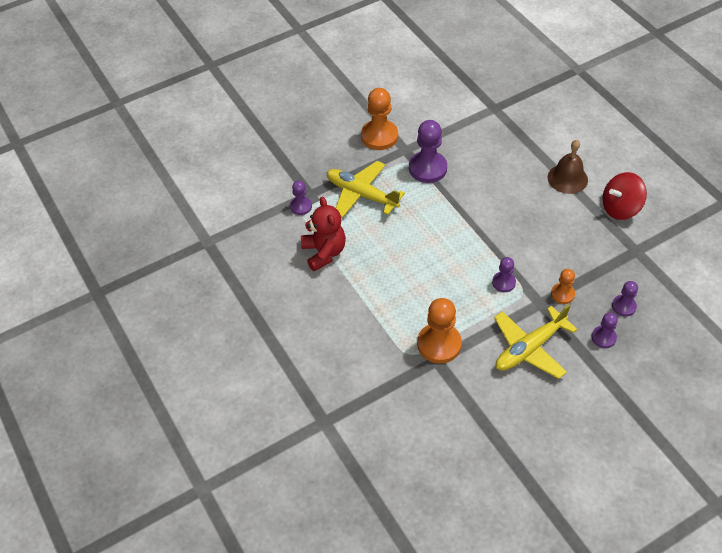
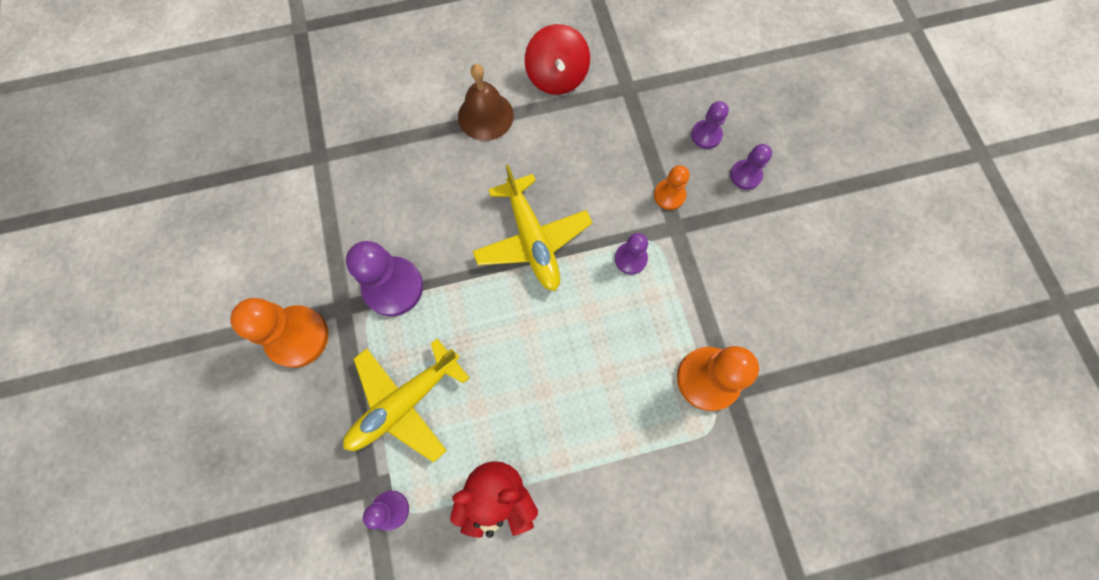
camera: 75 degrees left, 20 degrees up
(529, 348) = (741, 266): yellow plane -> yellow plane (532, 240)

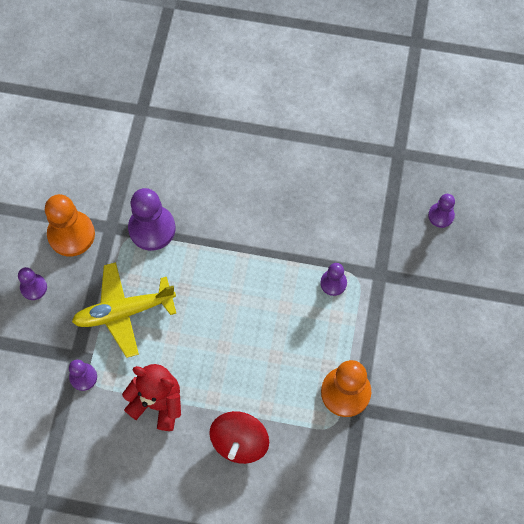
camera: 25 degrees right, 5 degrees down
(485, 116) = (278, 130): brown bell -> none
(532, 240) = (267, 238): yellow plane -> none
(557, 77) = (347, 122): red spinning top -> red spinning top (239, 442)
(669, 195) = (387, 249): orange pawn -> none
(745, 175) = (455, 259): purple pawn -> purple pawn (33, 287)

